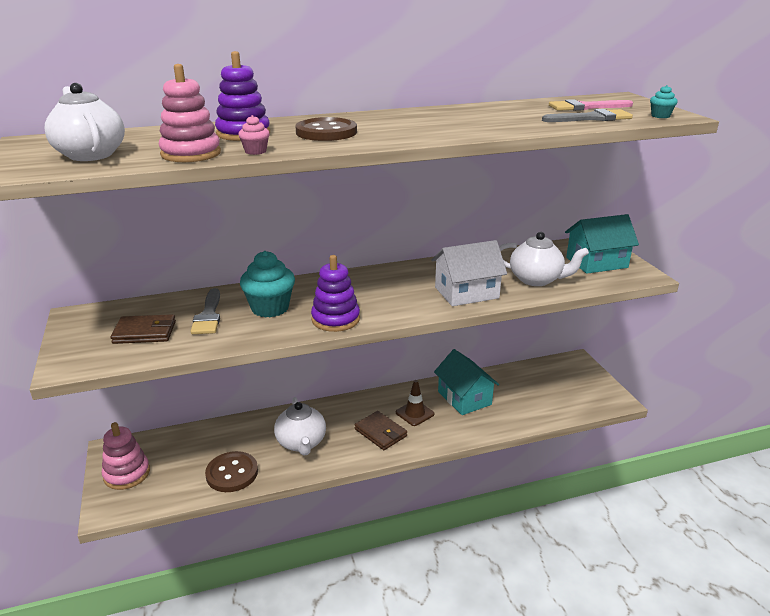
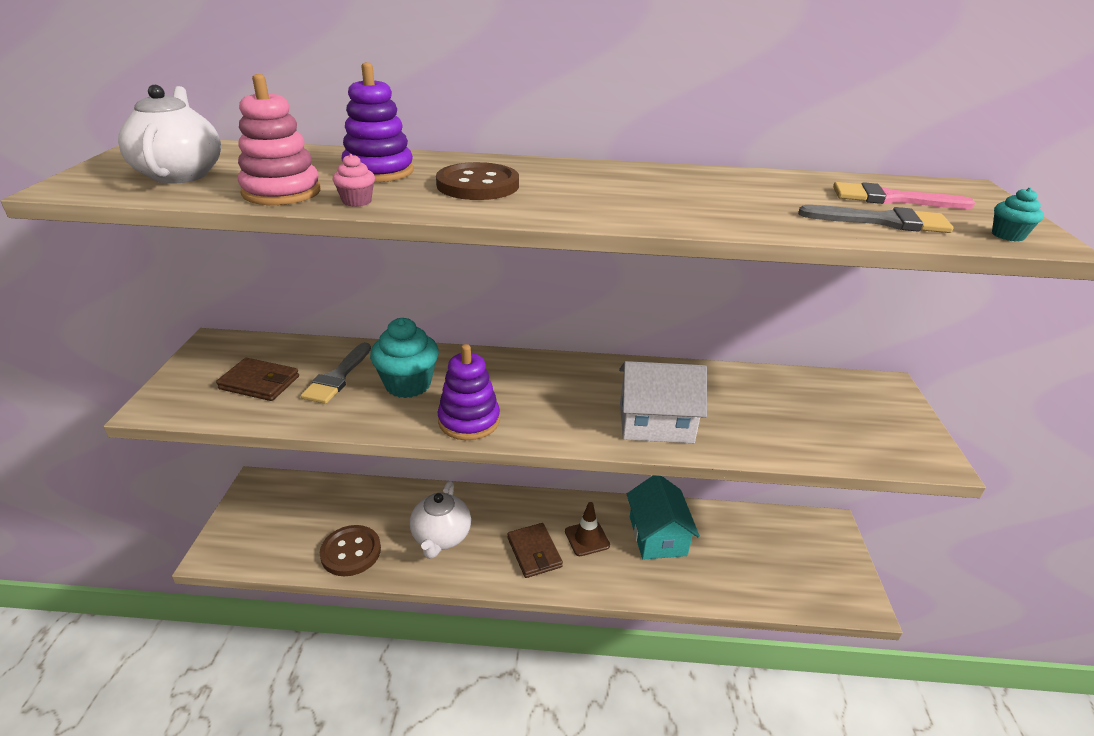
camera: 20 degrees right, 5 degrees up
(127, 474) = (254, 517): pink stacking toy -> none
(536, 279) = (765, 426): white teapot -> none
(596, 262) = (870, 419): turquoise house -> none

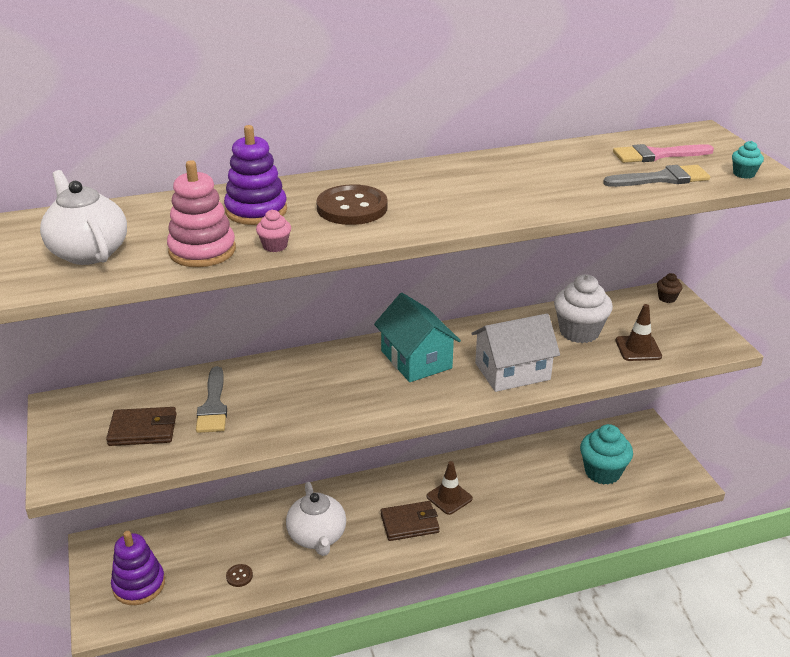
camera: 20 degrees left, 0 degrees up
(351, 552) = (239, 576): brown button -> brown button, size x0.45
(408, 384) = (283, 394): turquoise cupcake -> turquoise cupcake (602, 472)
(469, 421) = (361, 411): purple stacking toy -> purple stacking toy (139, 585)
(534, 552) = (409, 523): brown wallet -> brown wallet turned 60 degrees counterclockwise
(657, 536) = (508, 477): turquoise house -> turquoise house (416, 359)
(757, 400) = (579, 332): none -> white cupcake
(819, 436) = (638, 348): none -> brown traffic cone
(882, 389) = (667, 298): none -> brown cupcake

